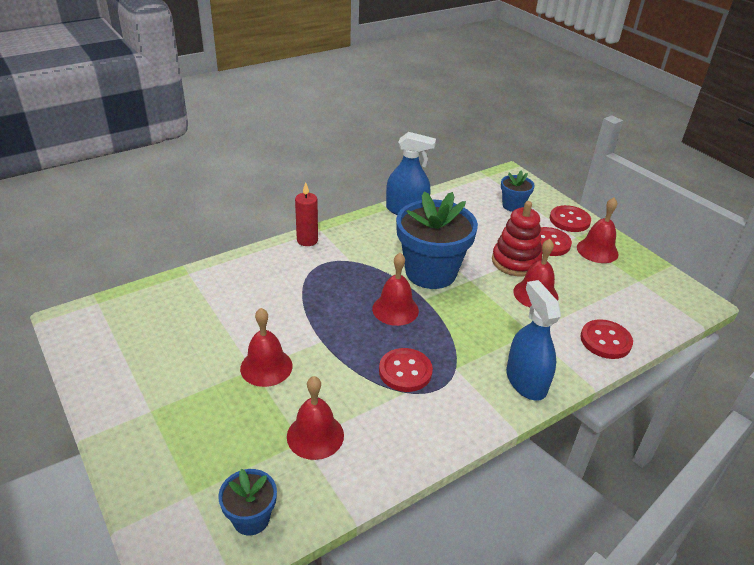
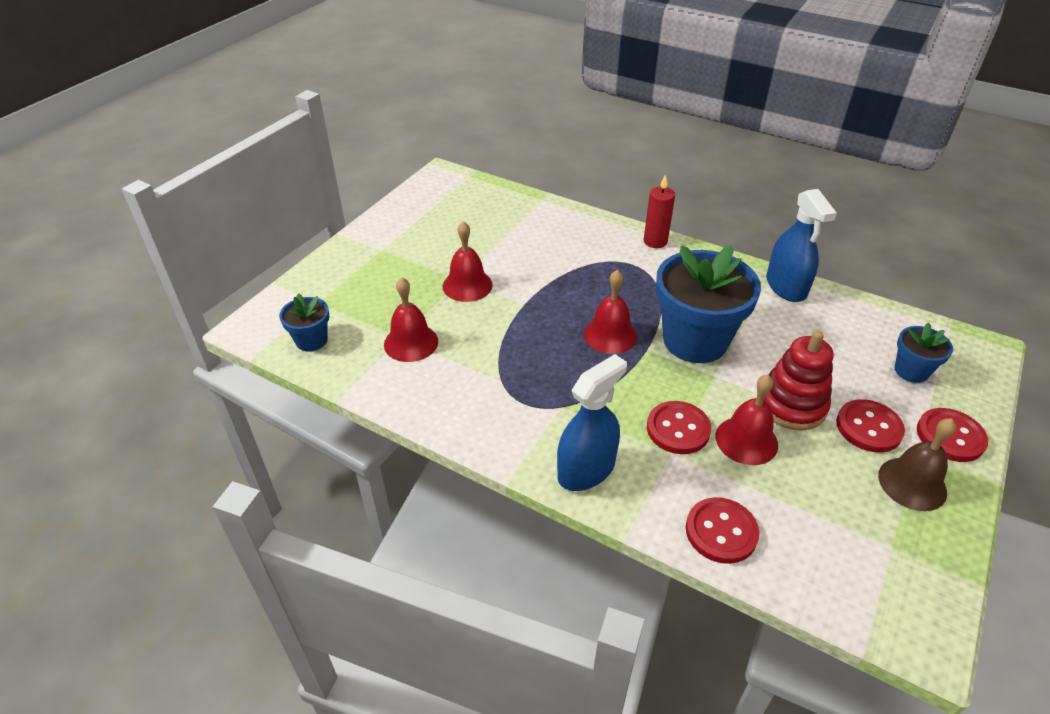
camera: 65 degrees right, 5 degrees up
(405, 371) = (528, 371): red button -> red button (678, 429)
(597, 250) = (912, 483): red bell -> brown bell

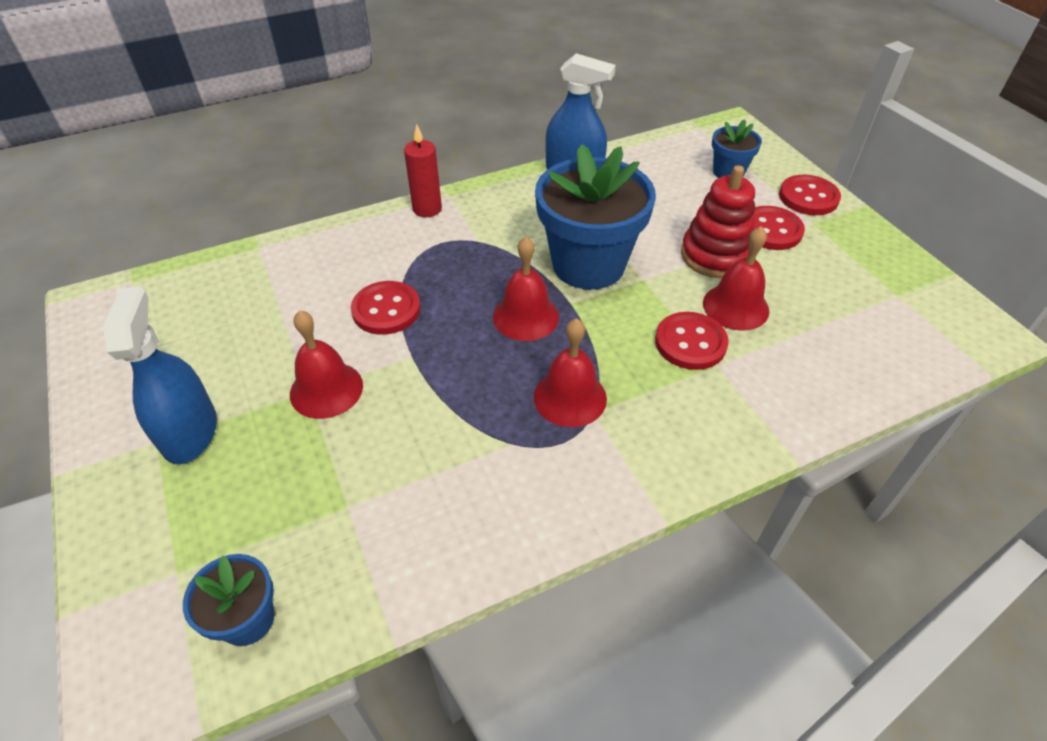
camera: 55 degrees left, 5 degrees up
(411, 342) = (368, 499): red bell -> red bell (570, 397)
(586, 469) = (694, 441): blue spray bottle -> blue spray bottle (189, 432)
(721, 532) = (829, 386): red button -> red button (386, 310)
(912, 483) = (842, 245): brown bell -> none

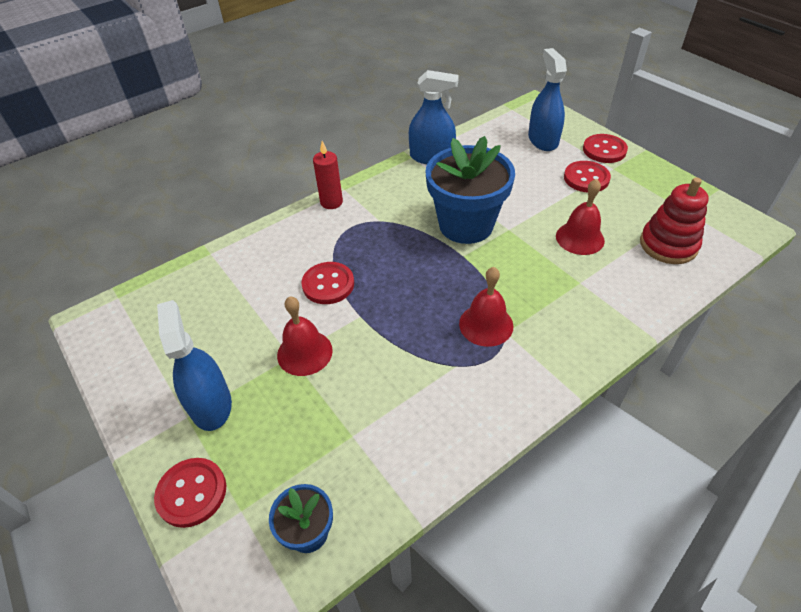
camera: 10 degrees left, 0 degrees up
(525, 316) = (434, 271): red bell -> none
(690, 343) = (557, 269): red button -> red button (192, 493)
(715, 255) = (554, 203): red stacking toy -> red stacking toy (668, 245)
(728, 172) = (543, 140): blue flower pot -> blue spray bottle

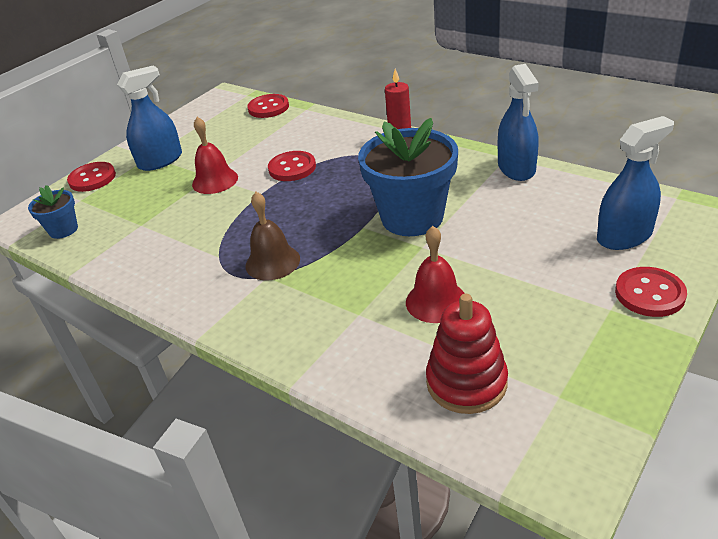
camera: 75 degrees right, 10 degrees down
(486, 324) = (272, 262): red bell -> brown bell
(586, 178) = (565, 287): red button -> red button (268, 108)

